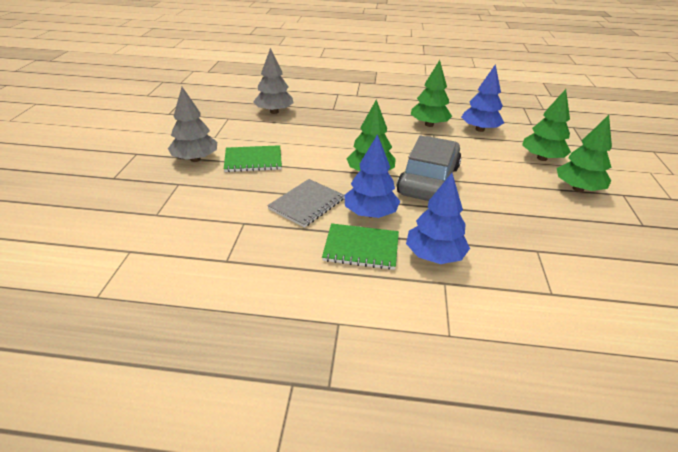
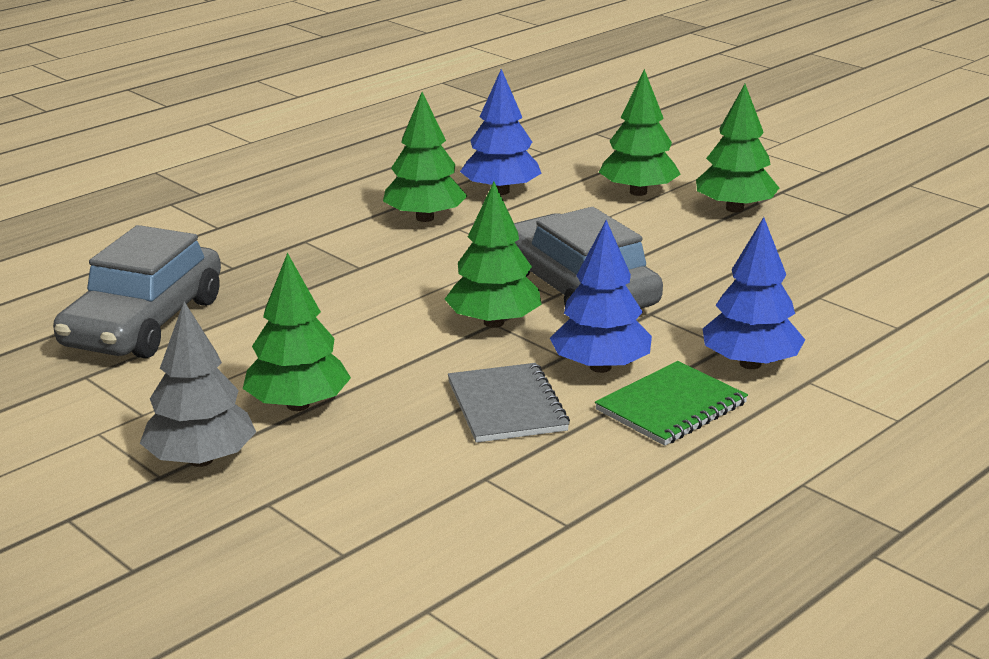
camera: 50 degrees left, 10 degrees down
(253, 160) = (298, 405): green notebook -> green tree
(274, 112) = (143, 323): grey tree -> grey car

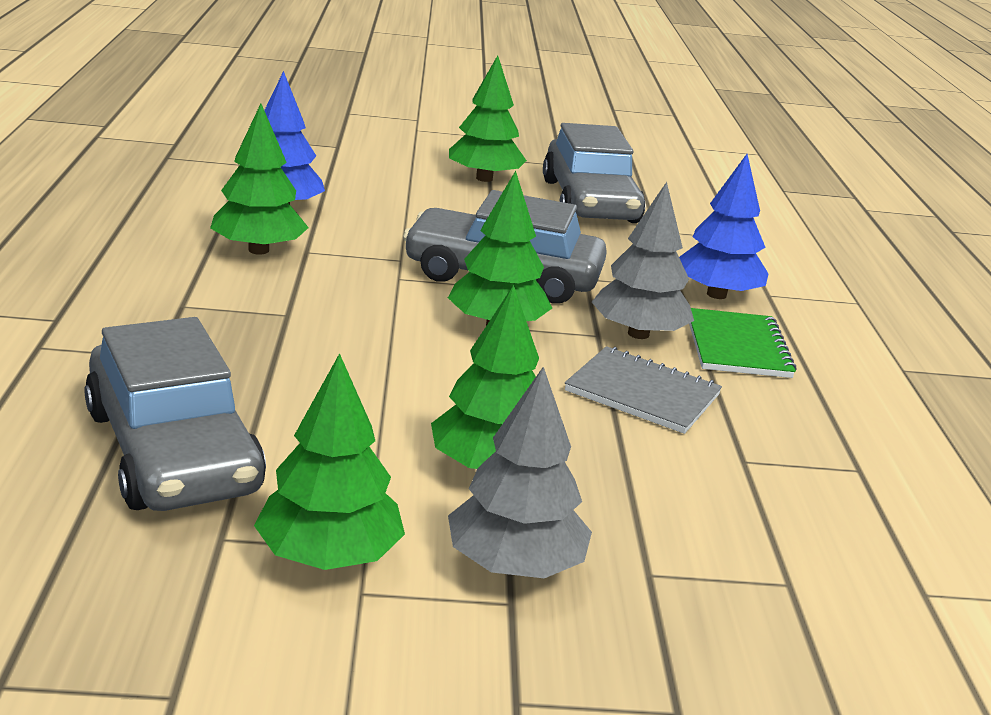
camera: 50 degrees left, 0 degrees up
(600, 367) = (638, 334): blue tree -> grey tree
(638, 192) = (392, 182): green tree -> green tree (328, 556)
(801, 253) = (589, 201): none -> grey car

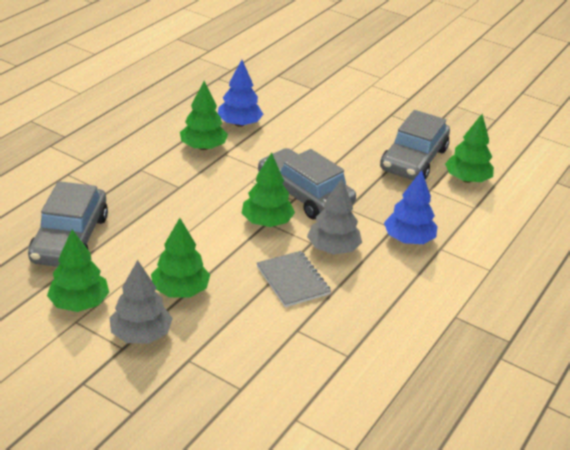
camera: 35 degrees right, 10 degrees up
(484, 178) = (370, 129): green tree -> green tree (467, 179)
(737, 346) = (377, 272): green notebook -> none

